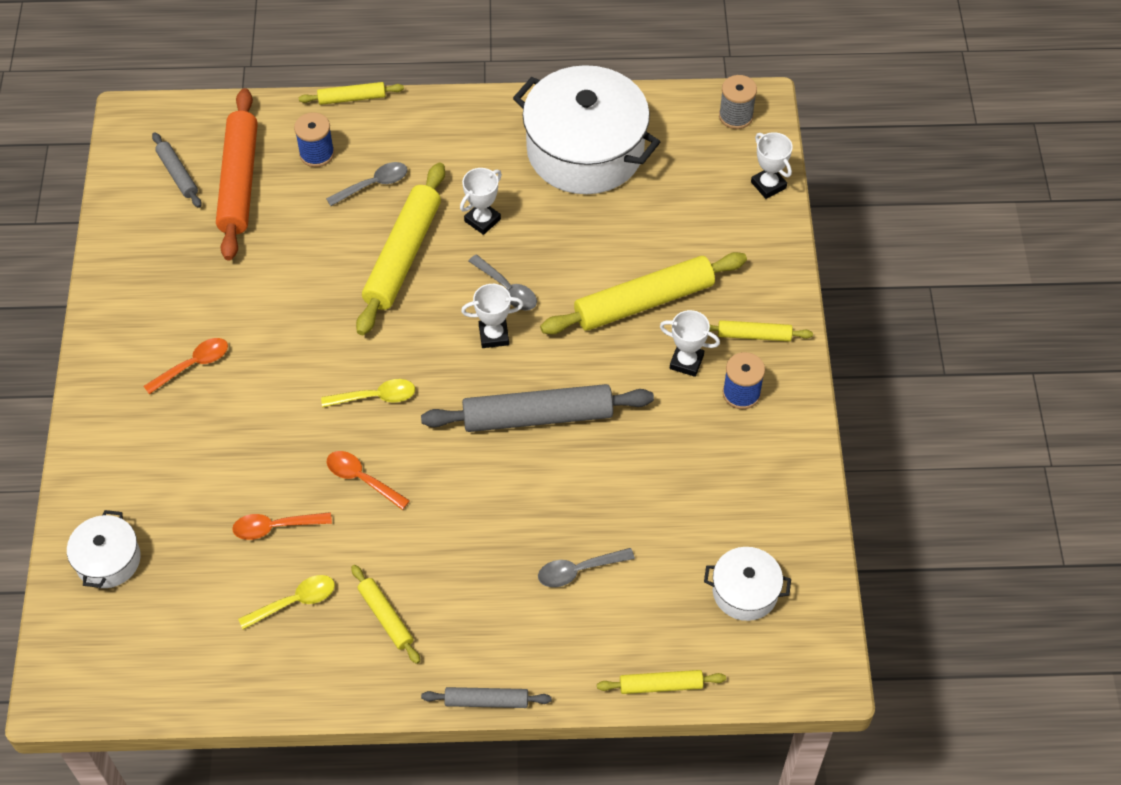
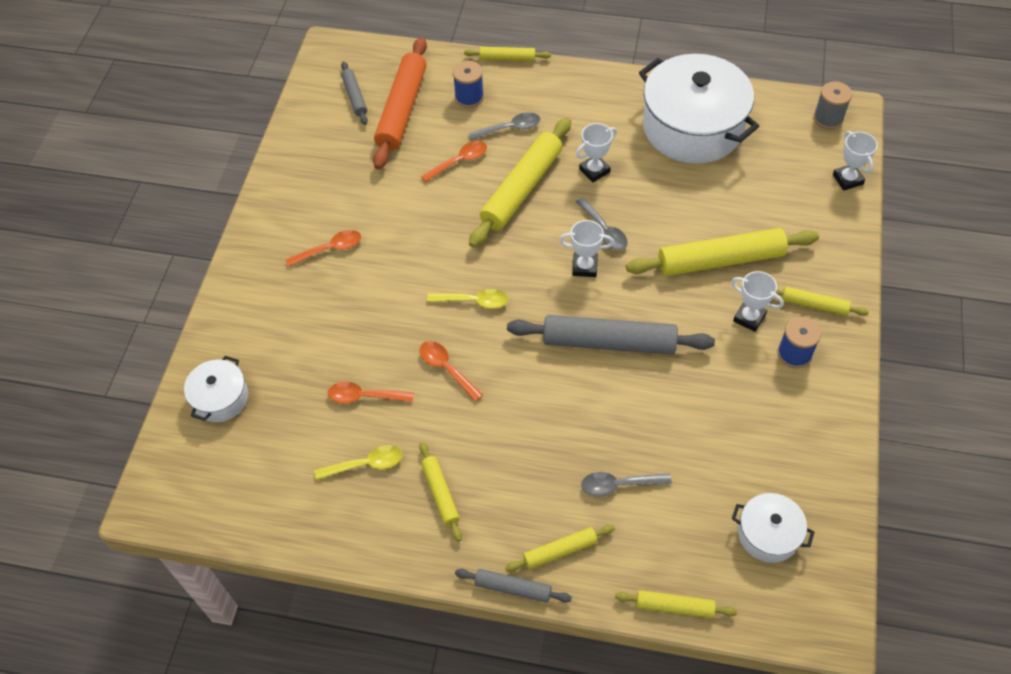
camera: 15 degrees right, 0 degrees up
(322, 234) = (459, 161): none -> orange spoon
(529, 652) = (560, 551): none -> yellow rolling pin

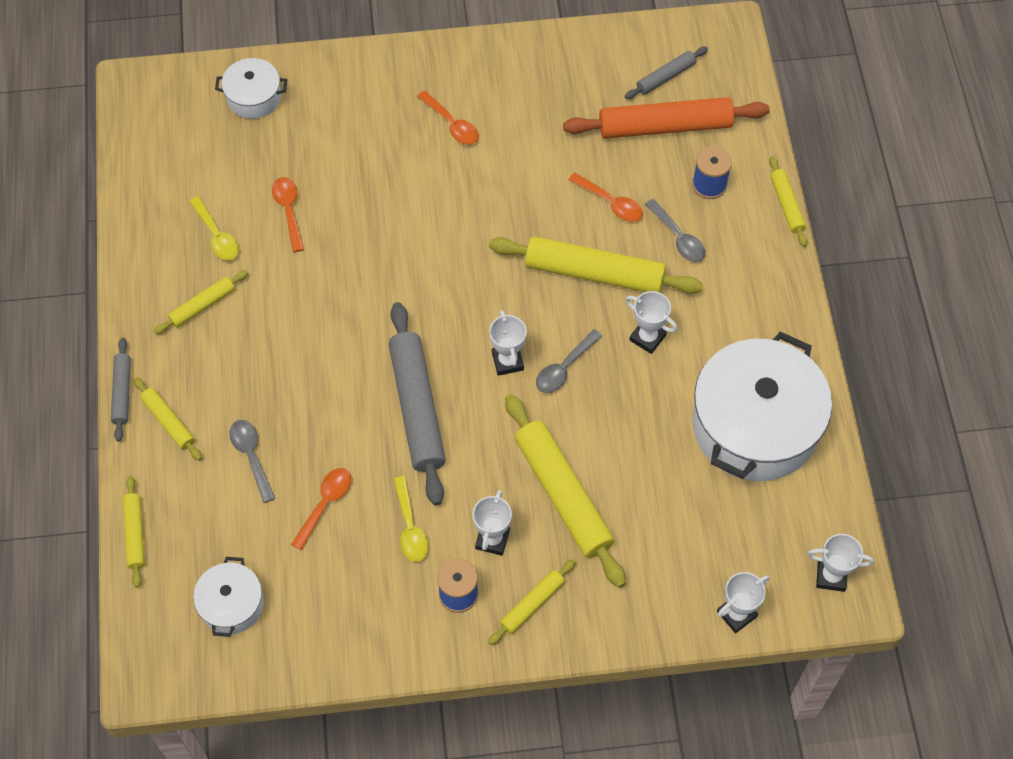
camera: 70 degrees right, 5 degrees up
(446, 368) = (340, 270): orange spoon -> orange spoon (325, 504)
(474, 301) = (429, 270): yellow spoon -> yellow spoon (410, 527)
(814, 305) = (532, 605): yellow rolling pin -> yellow rolling pin turned 45 degrees clockwise
(828, 118) = (831, 576): grey spool -> white trophy

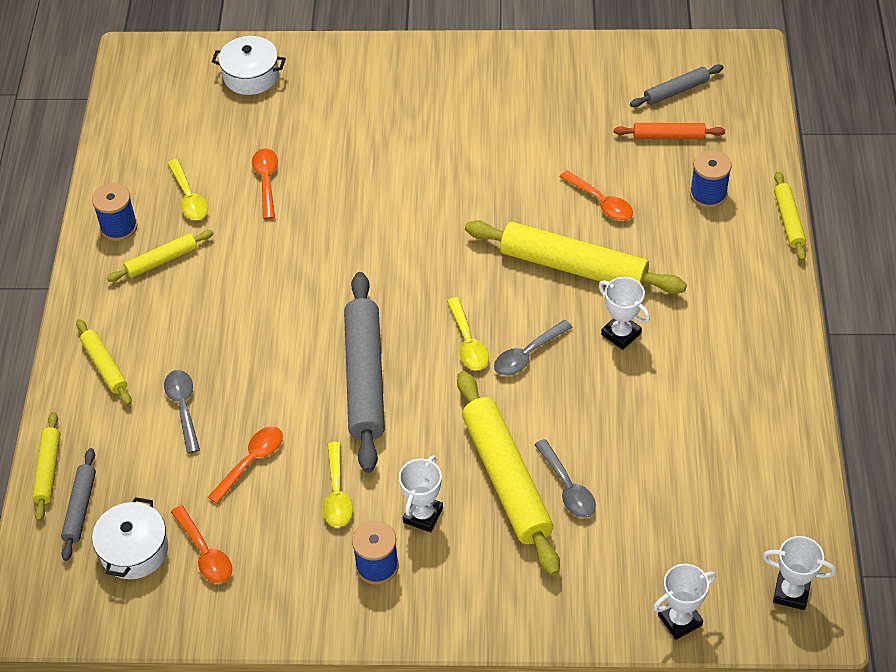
camera: 10 degrees right, 10 degrees down
(122, 392) = (64, 333): grey rolling pin -> grey rolling pin (80, 508)
(154, 274) = (119, 227): none -> blue spool
(452, 124) = (447, 116): orange spoon -> orange spoon (205, 553)
(507, 361) = (468, 342): white trophy -> yellow spoon
(532, 605) = (455, 585): yellow rolling pin -> none
(664, 126) = (668, 136): orange rolling pin -> orange rolling pin, size x0.51
(678, 238) = (668, 241): grey spoon -> grey spoon (567, 487)
(755, 425) = (726, 431): white pot -> none

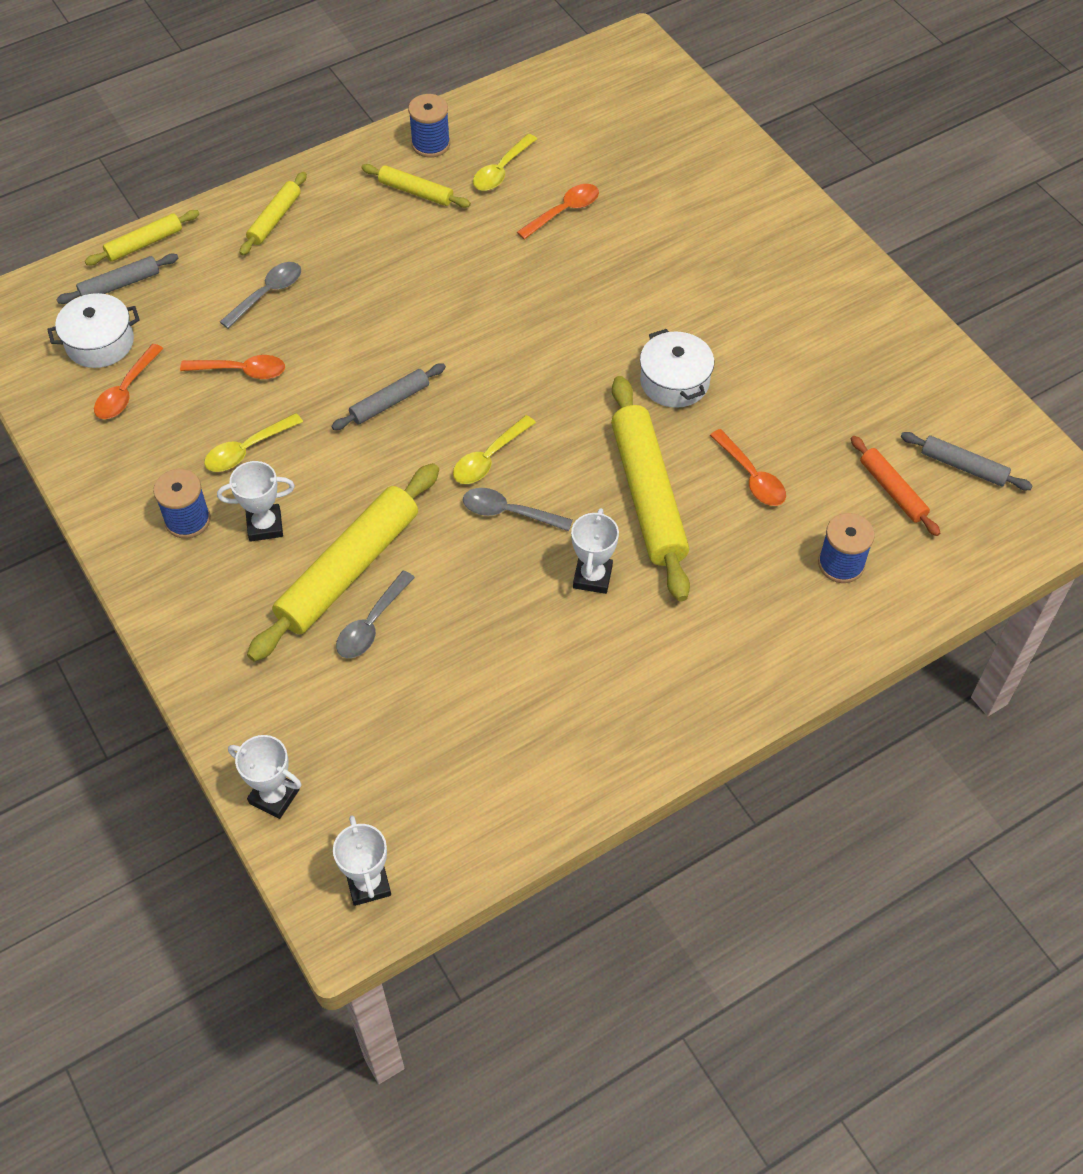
camera: 55 degrees right, 5 degrees up
(251, 76) = (681, 133): white pot -> white pot (674, 381)
(365, 378) = (389, 402): grey rolling pin -> grey rolling pin, size x0.51
(601, 202) = (751, 477): orange spoon -> orange spoon turned 45 degrees counterclockwise
(788, 220) = (866, 655): yellow rolling pin -> none

